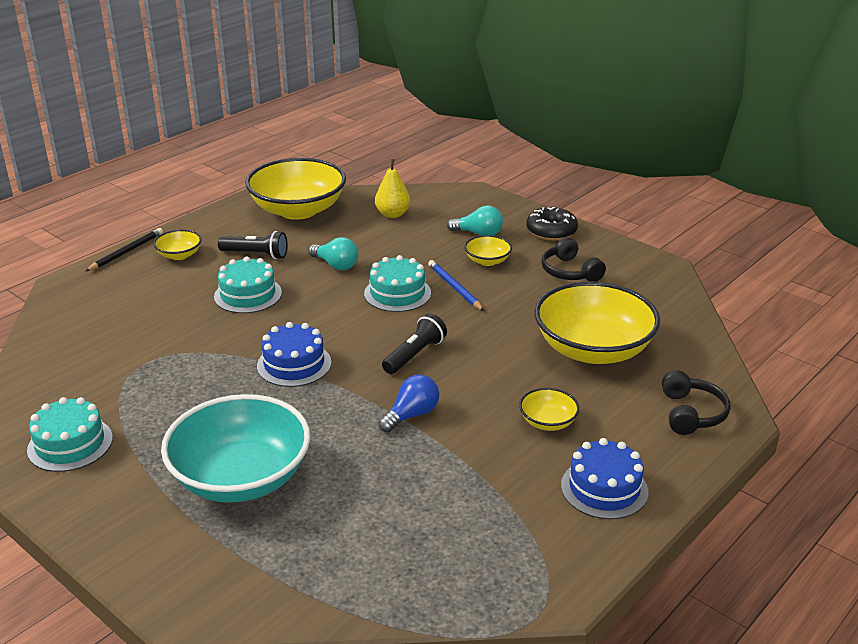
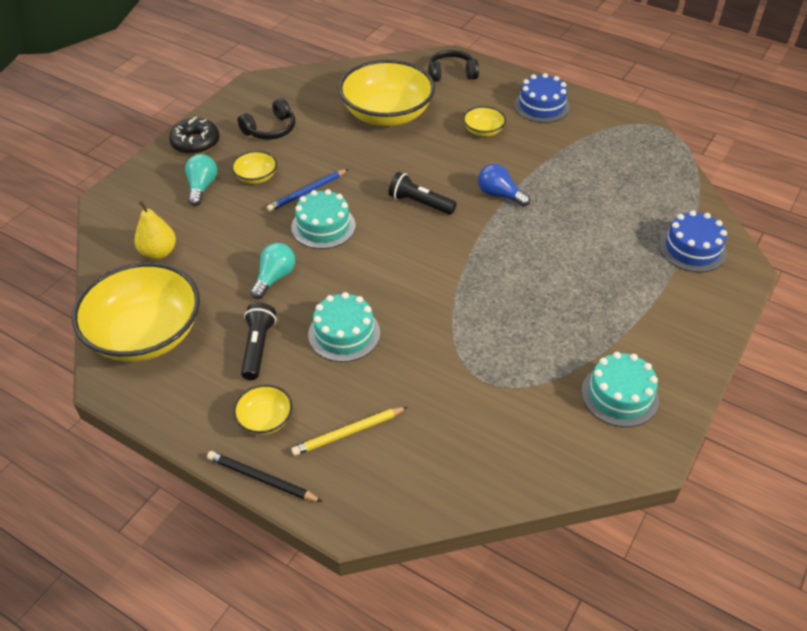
camera: 100 degrees left, 15 degrees up
(140, 289) = (348, 433): none -> yellow pencil
(241, 477) = (609, 272): turquoise bowl -> none
(294, 364) = (454, 273): blue cake -> blue cake (692, 248)

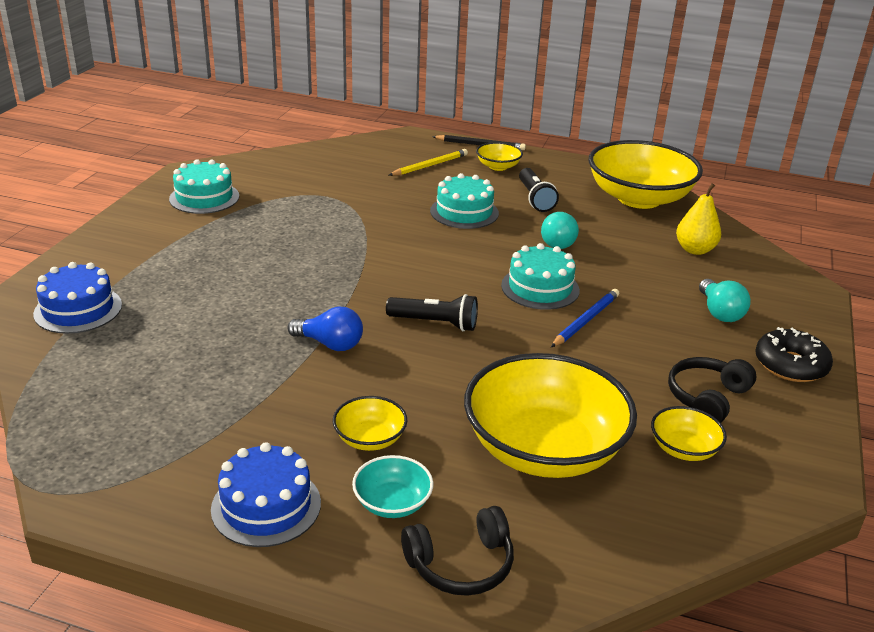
camera: 165 degrees right, 15 degrees down
(256, 177) = (665, 331): yellow bowl -> yellow bowl (684, 449)
(477, 100) = (392, 503): none -> turquoise bowl

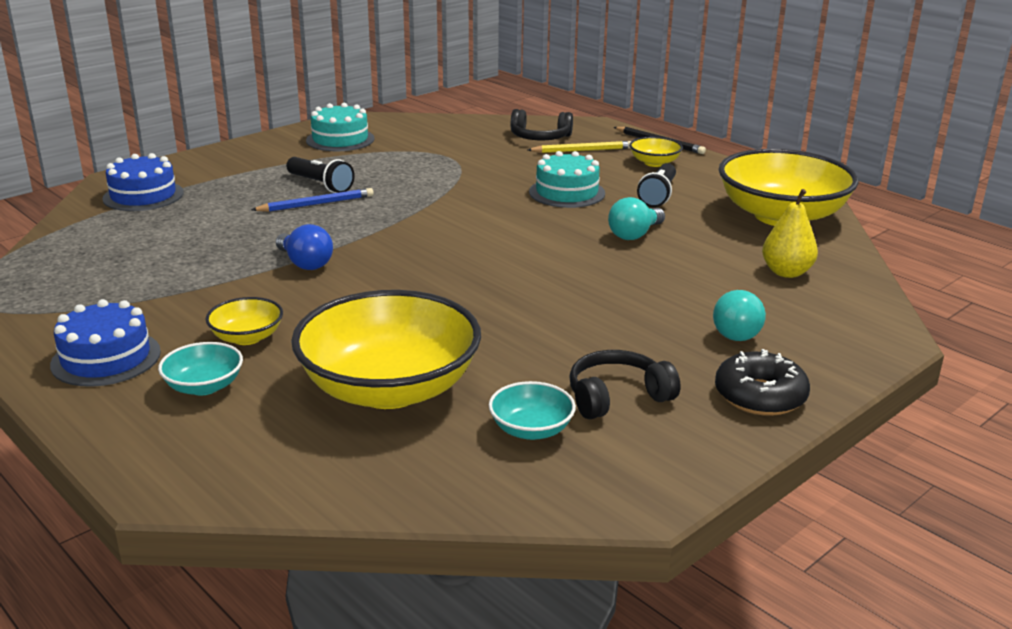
camera: 30 degrees right, 5 degrees down
(435, 323) = (419, 270): black flashlight -> black flashlight (320, 185)
(461, 564) = (200, 446): black headphones -> black headphones (540, 138)
(540, 288) = (561, 267): turquoise cake -> none
(585, 320) = (573, 302): blue pencil -> blue pencil (316, 204)
(684, 449) = (531, 429): yellow bowl -> turquoise bowl

